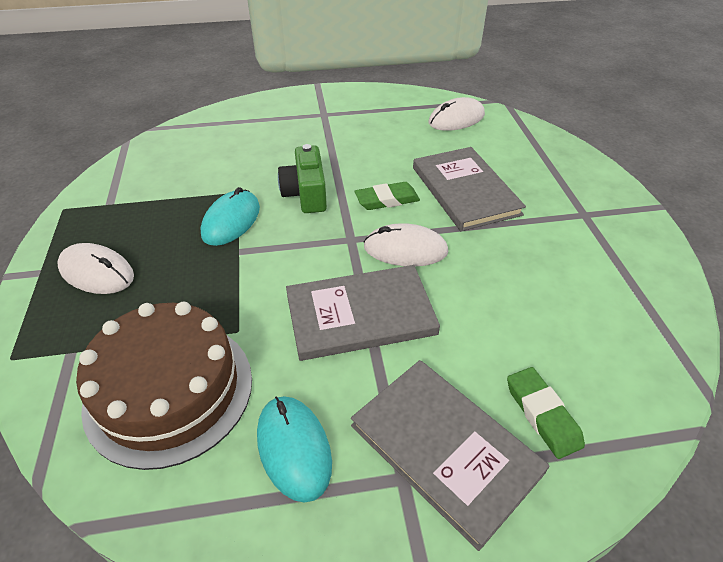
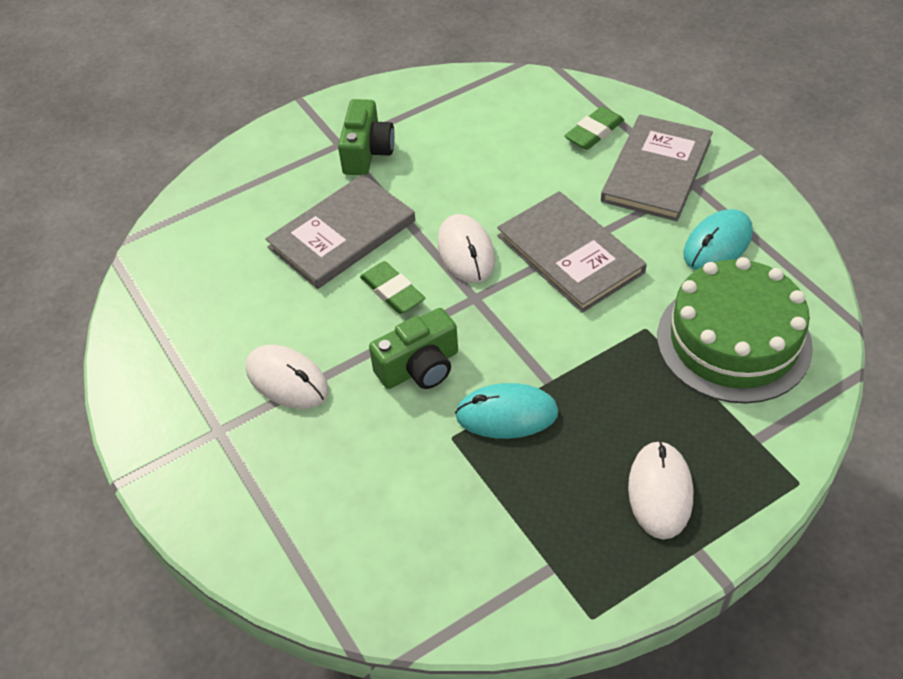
camera: 110 degrees left, 5 degrees up
(169, 390) = (733, 341): brown cake -> green cake
(456, 119) = (180, 281): white mouse -> white mouse (287, 380)
(566, 227) = (367, 152): none -> green camera

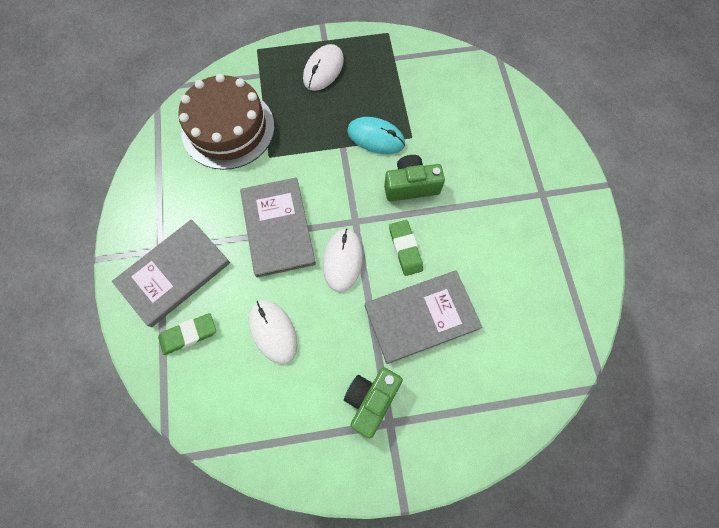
camera: 160 degrees left, 20 degrees up
(287, 380) = (493, 211): white mouse -> white mouse (273, 331)
(717, 244) = (184, 194): turquoise mouse -> none
(733, 341) = (228, 128): green cake -> brown cake

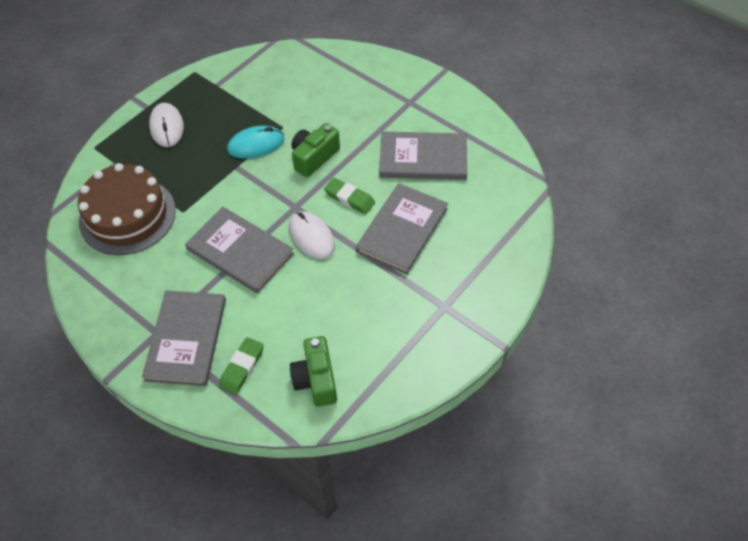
camera: 40 degrees left, 15 degrees down
(273, 331) = (306, 317): white mouse -> none
(371, 400) = (418, 303): green camera -> green camera (316, 379)
(503, 260) = (423, 158): none -> grey book

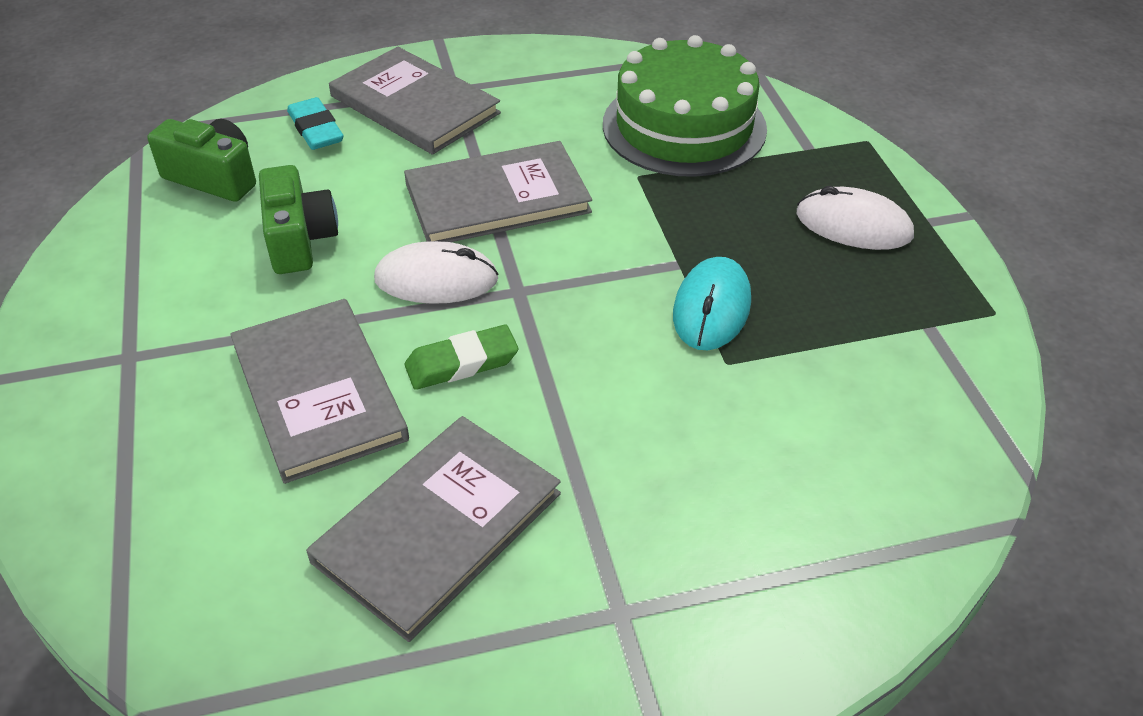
camera: 125 degrees right, 10 degrees down
(127, 216) = (684, 126): brown cake -> green cake
(242, 367) = (316, 129): green eraser -> turquoise eraser
(314, 157) = (606, 366): green camera -> green camera (299, 239)

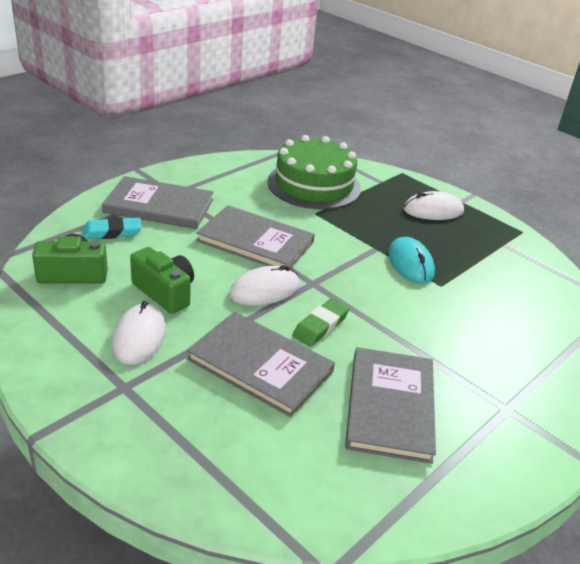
camera: 35 degrees left, 10 degrees down
(208, 293) = (139, 337): none -> white mouse
(316, 129) = (112, 232): turquoise eraser -> turquoise eraser turned 45 degrees counterclockwise
(497, 198) = (255, 241): grey book -> grey book turned 75 degrees clockwise

